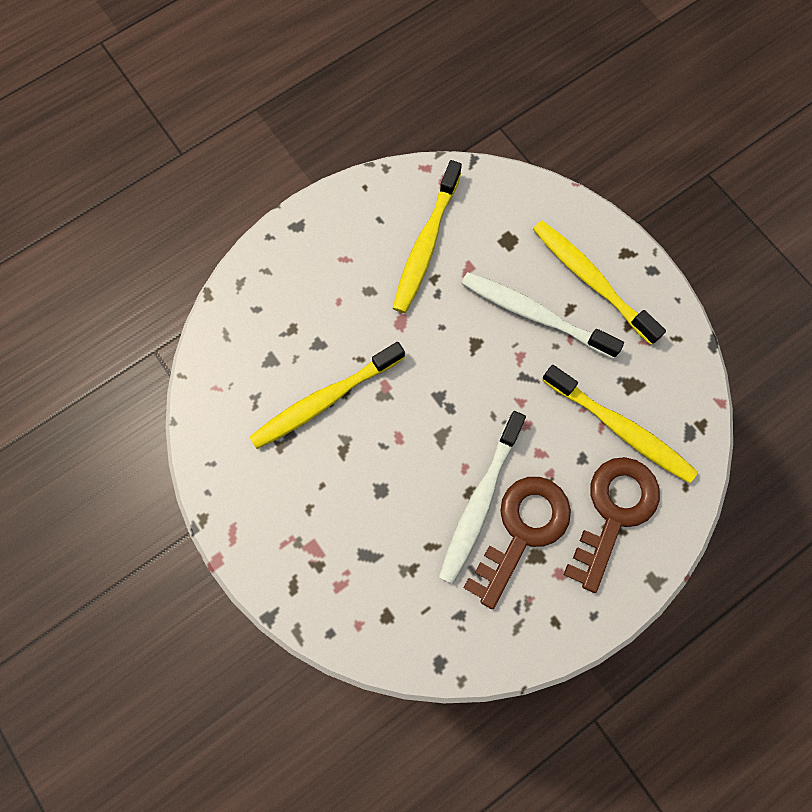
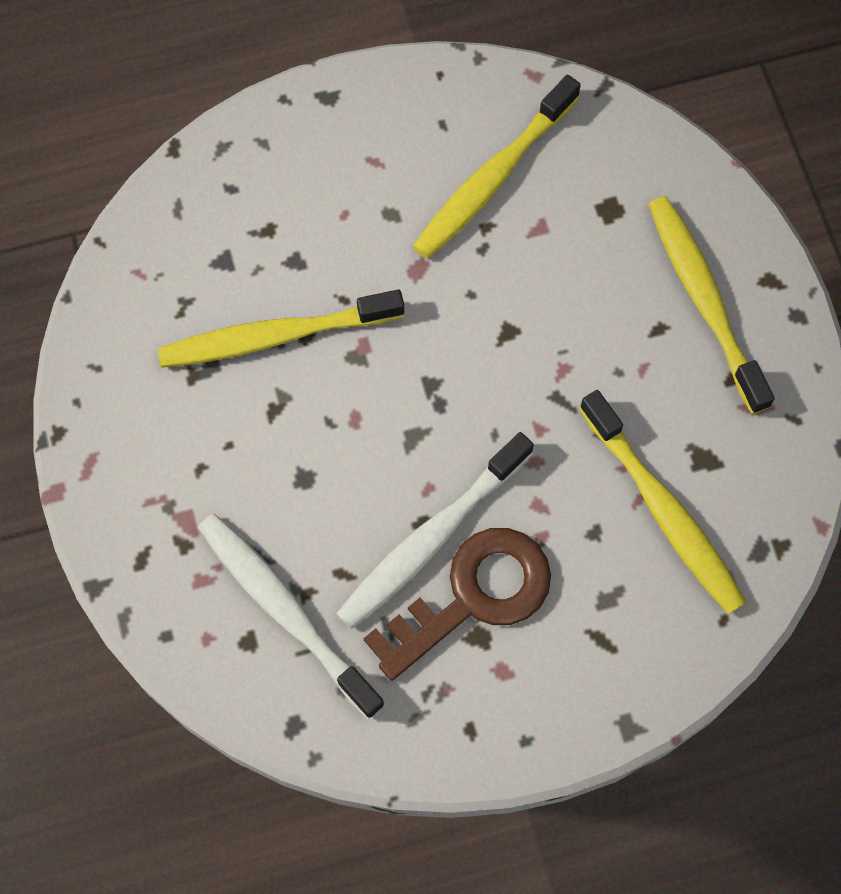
camera: 20 degrees right, 5 degrees down
(534, 314) = (605, 320): white toothbrush -> white toothbrush (285, 611)
(613, 513) = (608, 618): brown key -> none

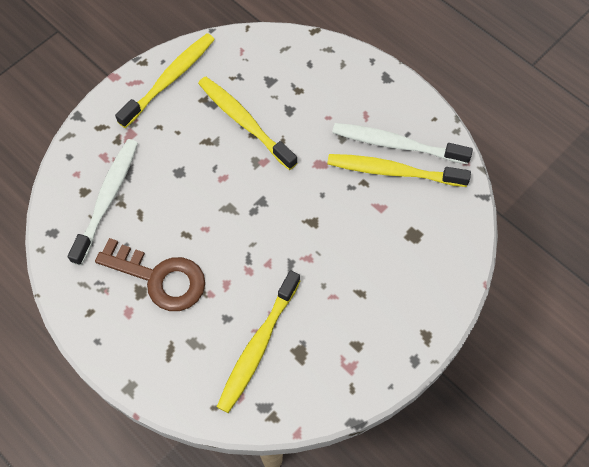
camera: 60 degrees right, 5 degrees down
(431, 539) = (179, 243): white toothbrush -> white toothbrush (396, 144)
(704, 300) = (391, 307): yellow toothbrush -> yellow toothbrush (169, 79)

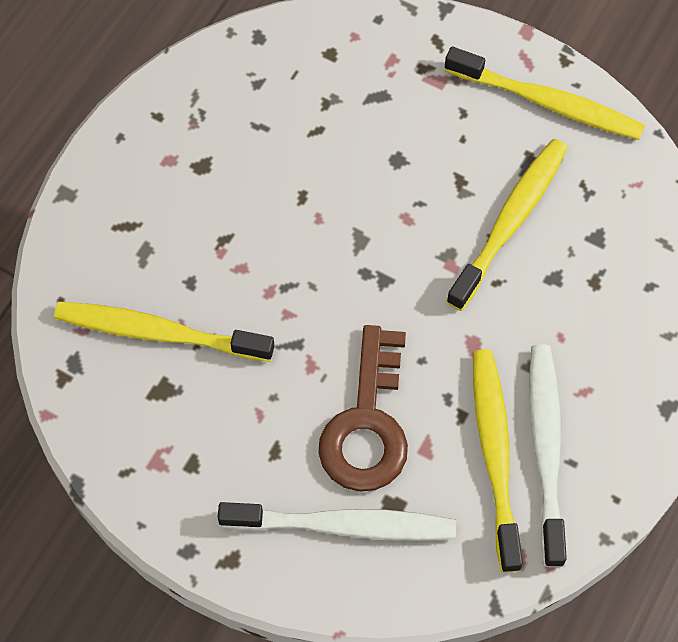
camera: 75 degrees right, 0 degrees up
(107, 199) = (327, 84): white toothbrush -> white toothbrush (344, 525)
(159, 278) = (227, 182): brown key -> brown key (367, 423)

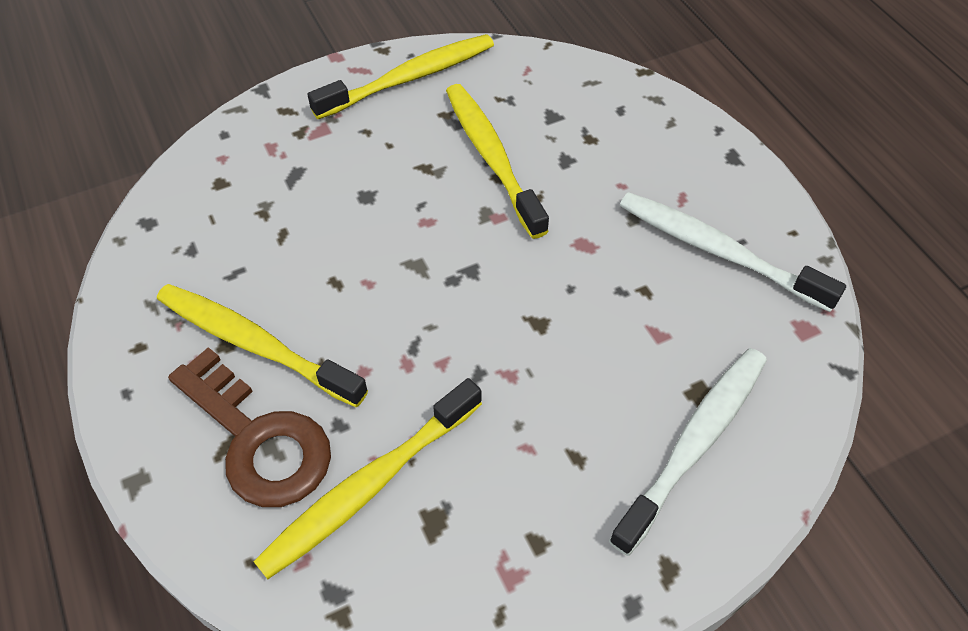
camera: 55 degrees left, 10 degrees down
(367, 423) = (602, 363): brown key -> brown key (258, 439)
(494, 454) = (699, 288): yellow toothbrush -> yellow toothbrush (255, 344)

